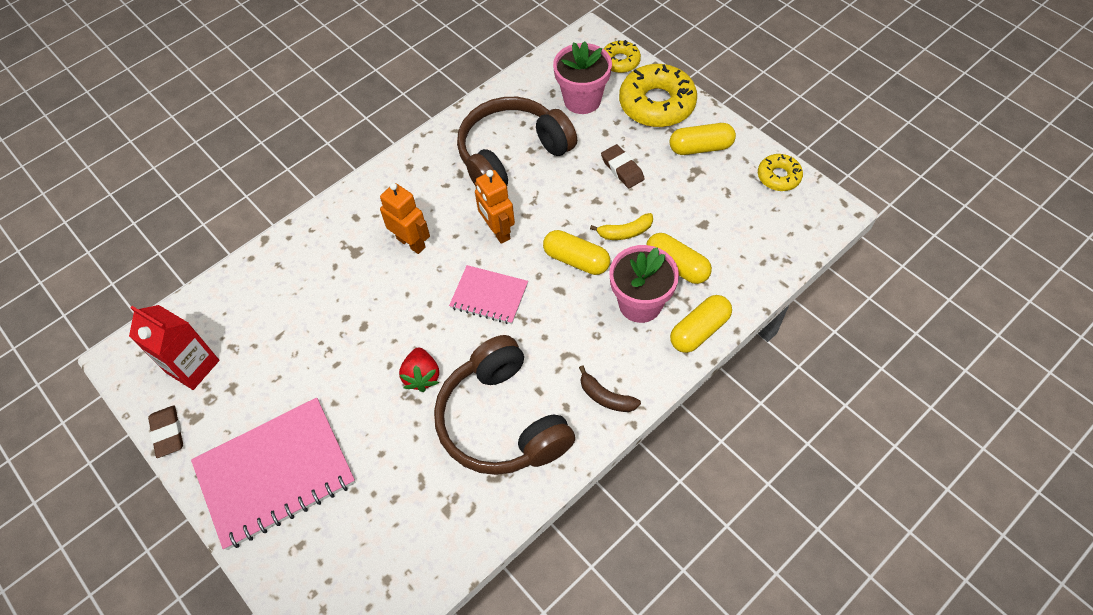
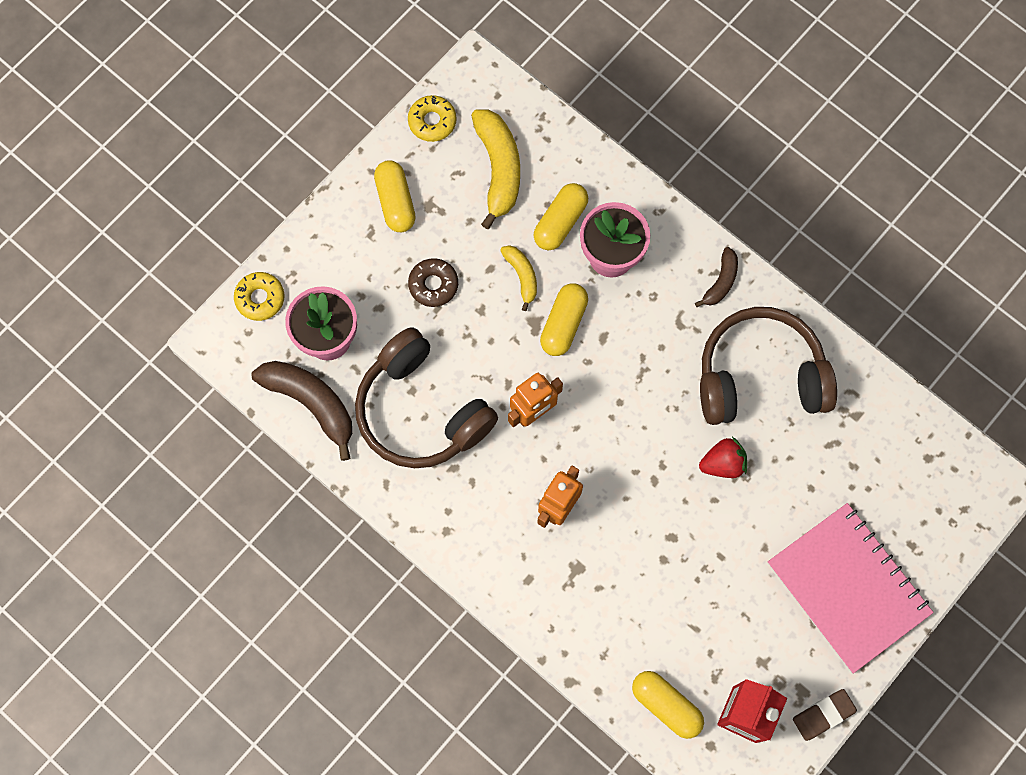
camera: 100 degrees left, 15 degrees up
(489, 296) = (619, 410): pink notebook -> none
(502, 421) = (760, 376): brown headphones -> brown headphones turned 150 degrees counterclockwise
(529, 88) = (311, 403): none -> brown banana
(622, 169) = (433, 285): brown eraser -> brown donut
(657, 104) = (330, 252): yellow donut -> none
(699, 330) = (636, 198): yellow capsule -> yellow capsule (666, 705)
(731, 222) = (498, 169): none -> yellow banana

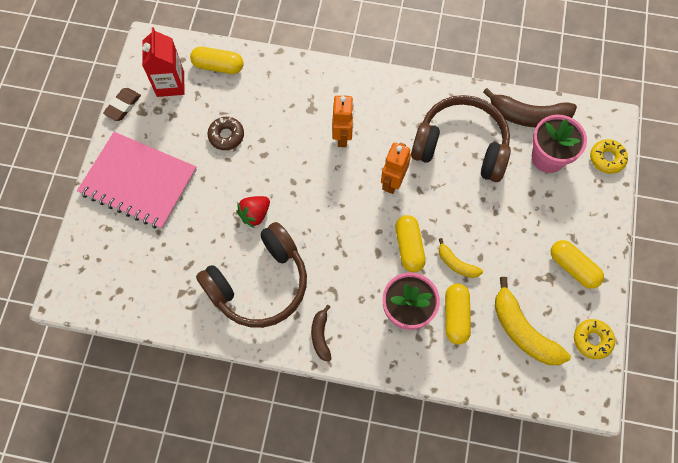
camera: 150 degrees right, 5 degrees down
(433, 285) = (508, 226): brown donut -> brown donut (226, 136)

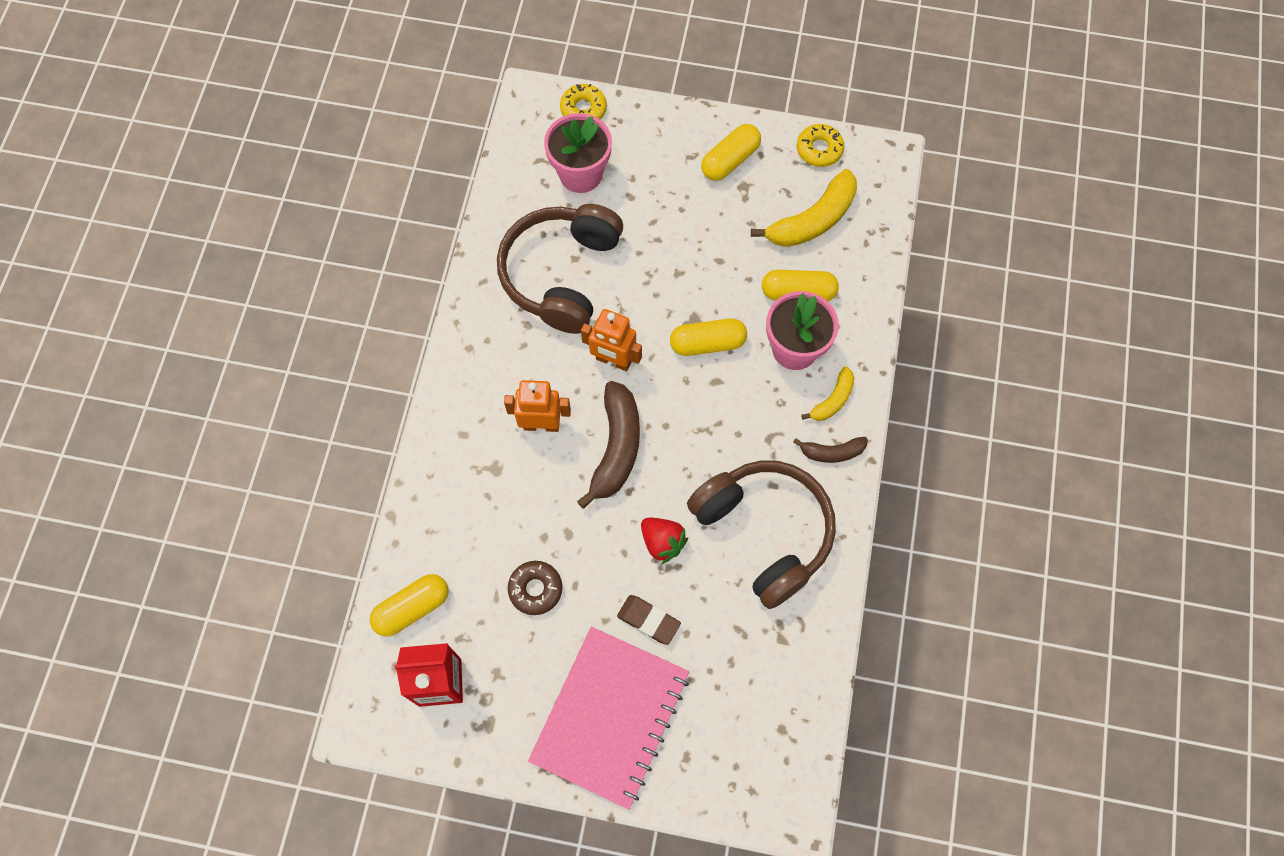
camera: 90 degrees left, 0 degrees up
(123, 106) = (476, 756): brown eraser -> brown eraser (648, 620)
(218, 66) = (412, 608): yellow capsule -> yellow capsule turned 45 degrees clockwise
(456, 264) = (729, 288): yellow banana -> yellow banana (832, 400)
(528, 116) = (518, 191): brown banana -> brown banana (616, 448)

